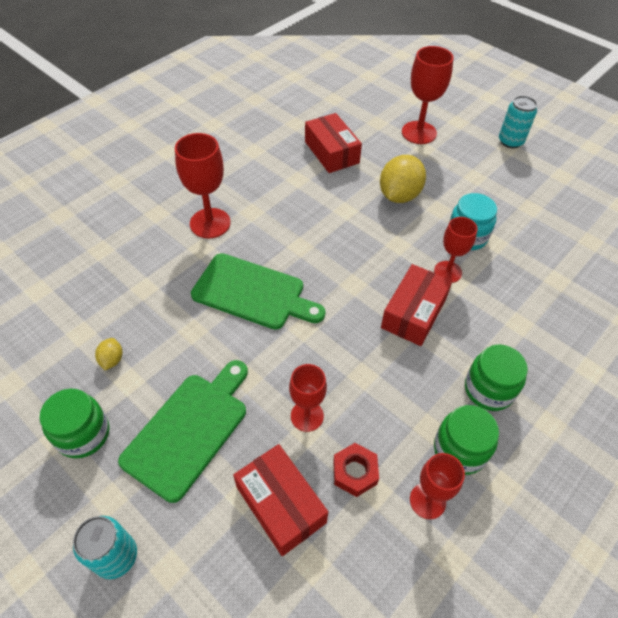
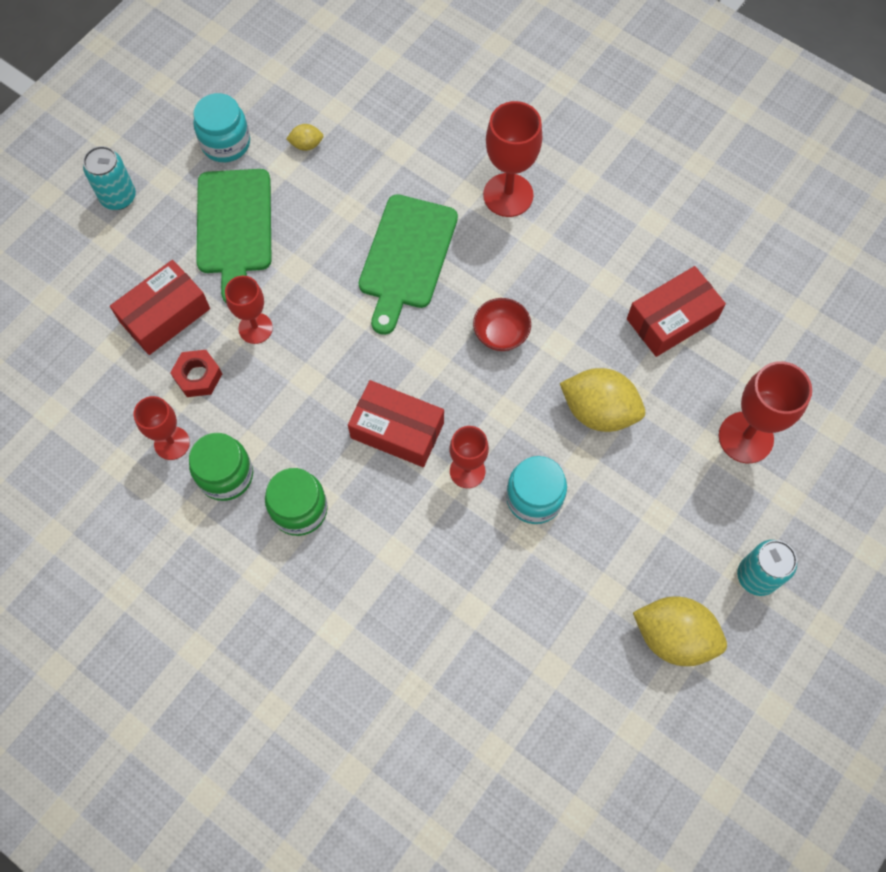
camera: 85 degrees right, 15 degrees up
(83, 434) = (226, 143): green jar -> turquoise jar
(189, 430) = (234, 227): green cutting board -> green cutting board turned 60 degrees clockwise
(333, 240) = (501, 334): none -> red bowl
(556, 181) = (674, 636): none -> yellow lemon

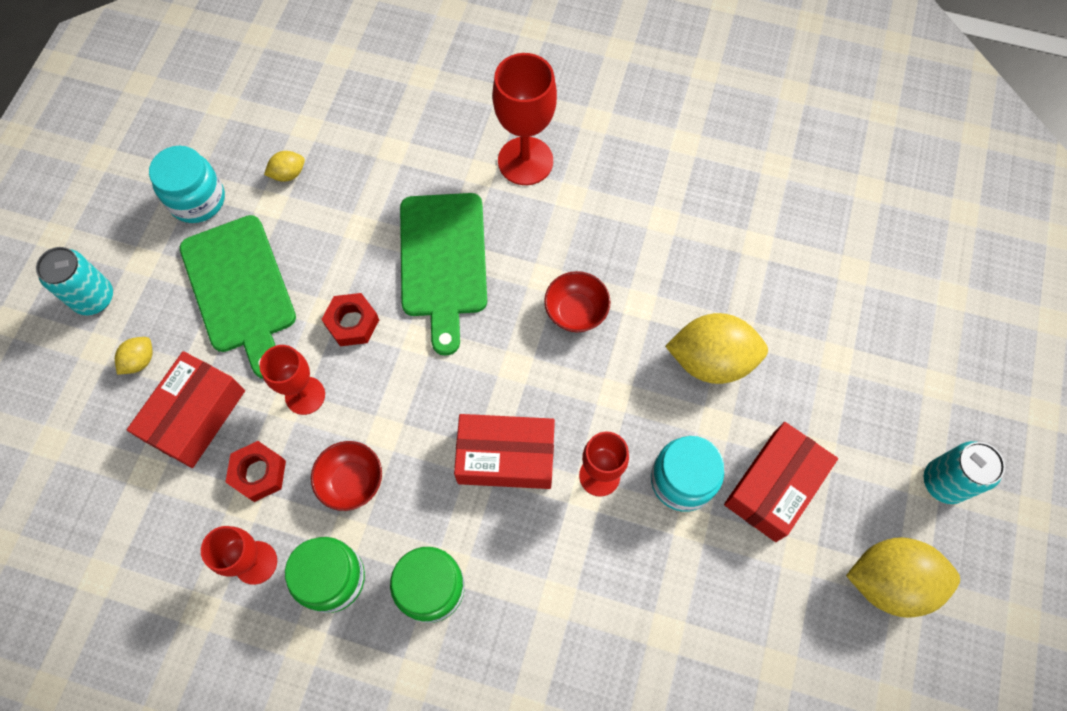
camera: 20 degrees left, 0 degrees up
(137, 258) = (140, 361): none -> yellow lemon
(268, 407) = (352, 481): none -> red bowl
(314, 283) = (352, 323): none -> red nut
(672, 319) = (745, 237): red box -> red box (774, 486)
(745, 437) = (870, 336): red goblet -> none

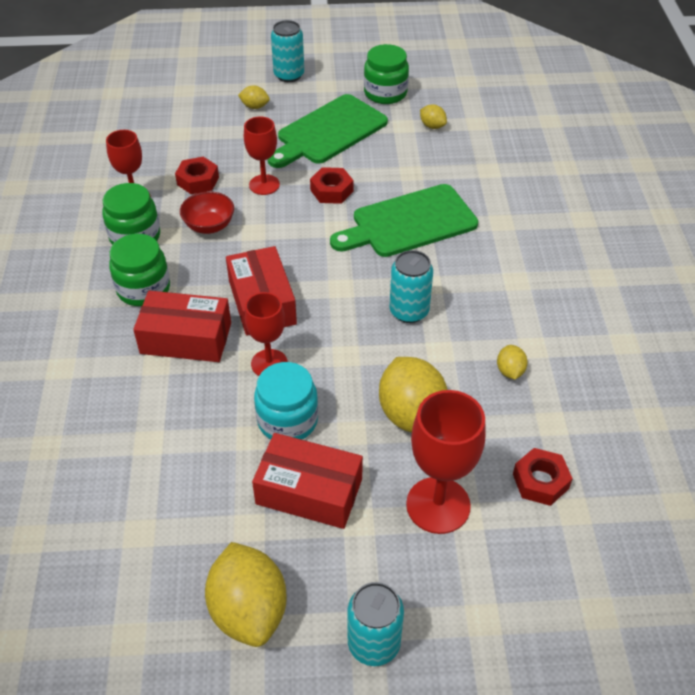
camera: 70 degrees right, 20 degrees down
(195, 415) = (227, 141): red box -> red box (186, 338)
(197, 199) = (385, 93): turquoise jar -> green jar
(525, 161) = (530, 244): red goblet -> red goblet (438, 505)
(576, 312) = (409, 311): red bowl -> turquoise can
(686, 252) = (510, 371): none -> yellow lemon
(818, 282) = (540, 481): none -> red nut

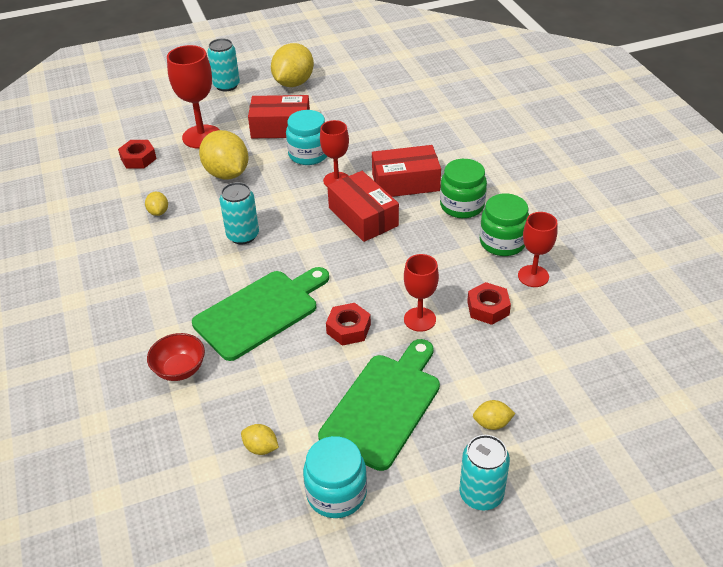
camera: 165 degrees right, 5 degrees down
(209, 226) = (445, 266): red bowl -> red bowl (180, 369)
(249, 610) = (293, 83): yellow lemon -> yellow lemon turned 60 degrees clockwise
(385, 93) = (336, 493): green jar -> turquoise jar

